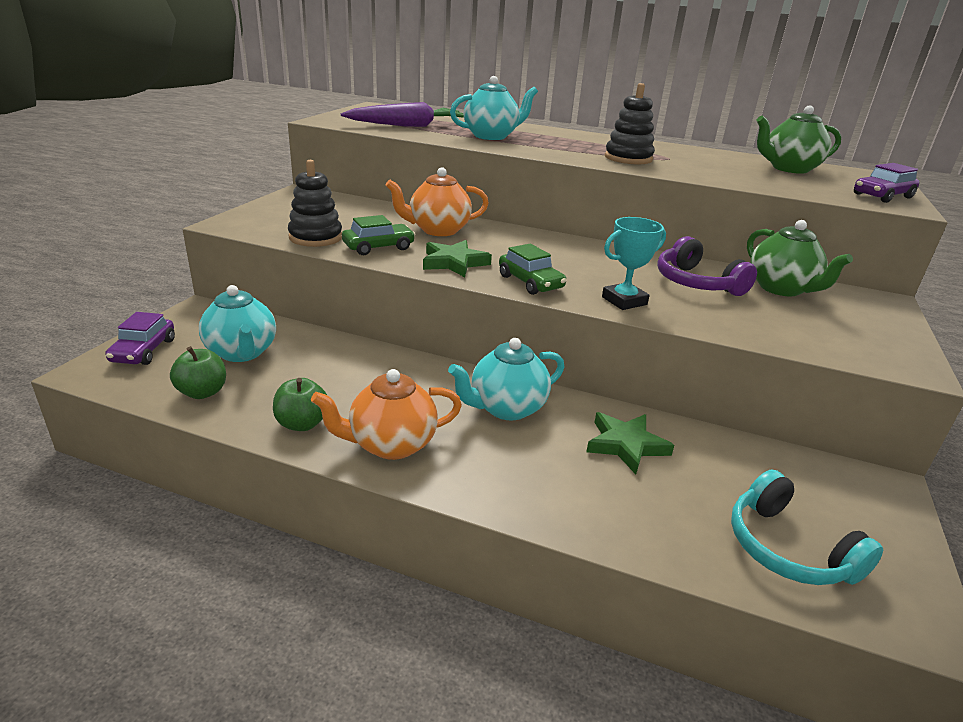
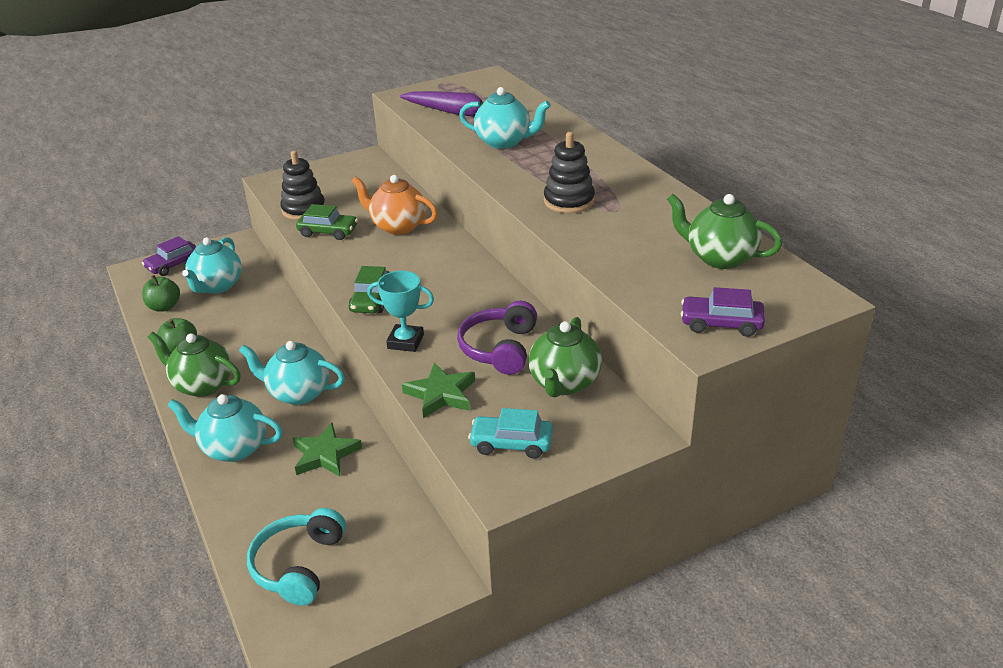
camera: 45 degrees right, 5 degrees up
(391, 444) = (202, 385): orange teapot -> green teapot
(454, 262) = (352, 263): green star -> green star (441, 394)
(535, 484) = (233, 448): none -> turquoise teapot
(844, 336) = (511, 444): none -> turquoise car

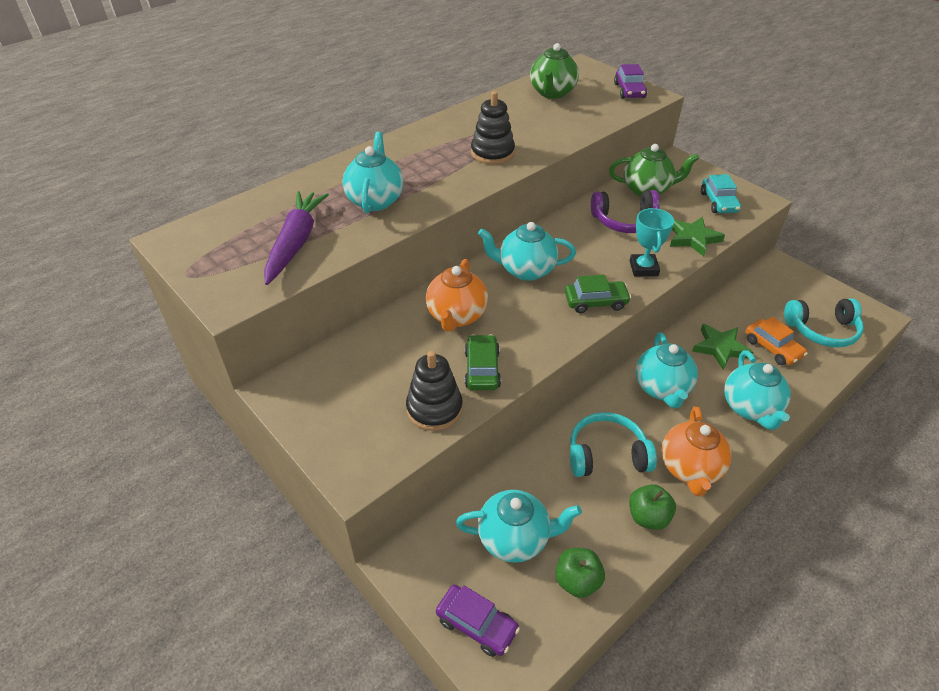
camera: 105 degrees left, 10 degrees up
(202, 385) = (690, 469): green teapot -> orange teapot
(252, 342) = (606, 454): none -> turquoise headphones
(299, 501) = (772, 348): none -> orange car
(442, 268) = (525, 270): none -> turquoise teapot

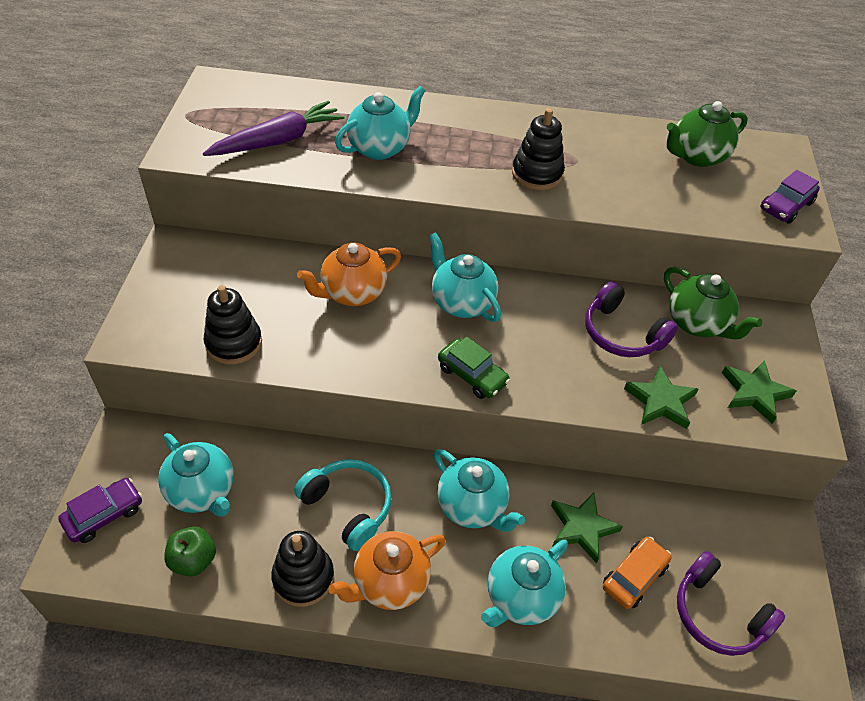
camera: 45 degrees right, 5 degrees up
(477, 624) = (104, 515): purple car -> purple car turned 120 degrees counterclockwise
(482, 369) = (305, 346): green car -> none
(643, 268) = (563, 385): turquoise trophy -> none
(648, 517) = (303, 577): green apple -> black stacking toy
(662, 388) = (472, 507): turquoise teapot -> turquoise teapot turned 90 degrees counterclockwise
(718, 202) = (754, 393): turquoise car -> green star
(772, 348) = (634, 577): orange car -> orange car turned 150 degrees counterclockwise
(822, 330) = (717, 614): turquoise headphones -> purple headphones

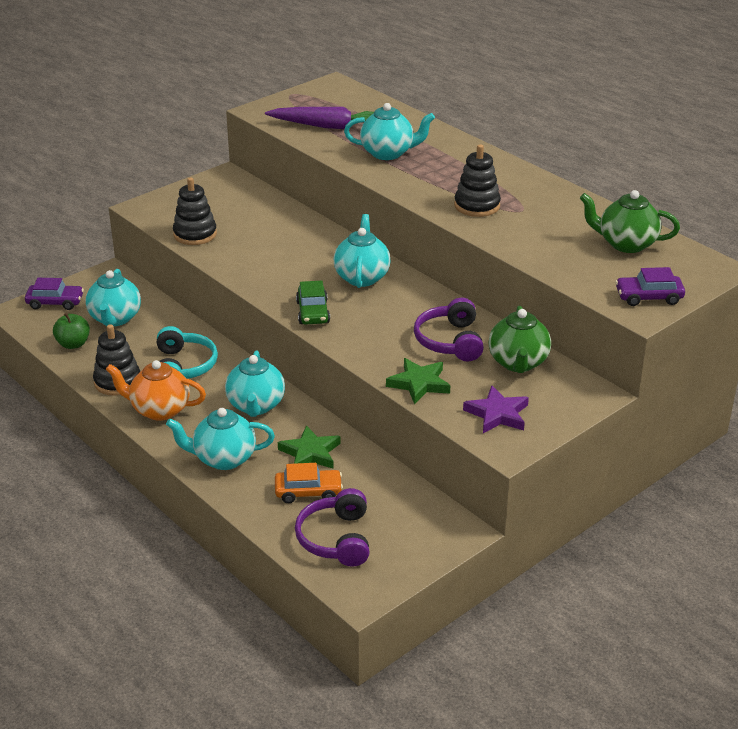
camera: 45 degrees right, 15 degrees down
(352, 293) = (298, 242): orange teapot -> none
(754, 393) = (497, 414): green star -> purple star

